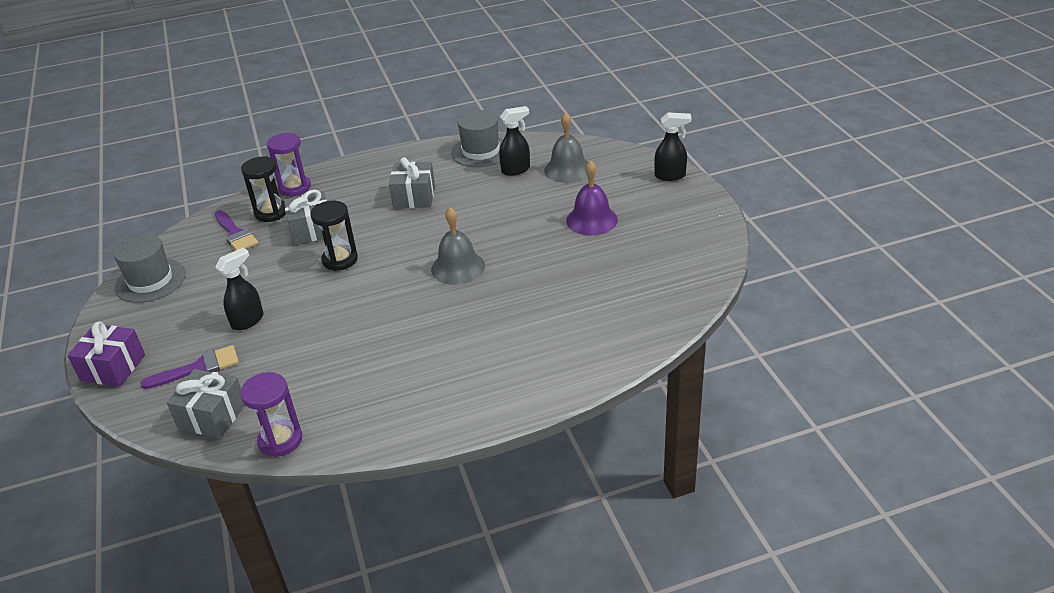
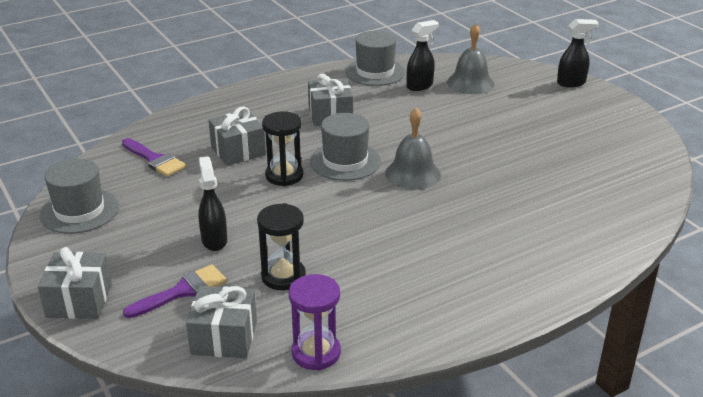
camera: 15 degrees left, 5 degrees down
(113, 368) = (79, 300): purple gift -> grey gift
(248, 321) = (214, 240): black spray bottle -> black spray bottle turned 45 degrees counterclockwise
(271, 212) = (184, 138): black hourglass -> black hourglass (283, 276)
(295, 187) = (197, 114): purple hourglass -> none
(402, 249) = (345, 161): none -> grey hat
(592, 220) = (520, 124): purple bell -> none

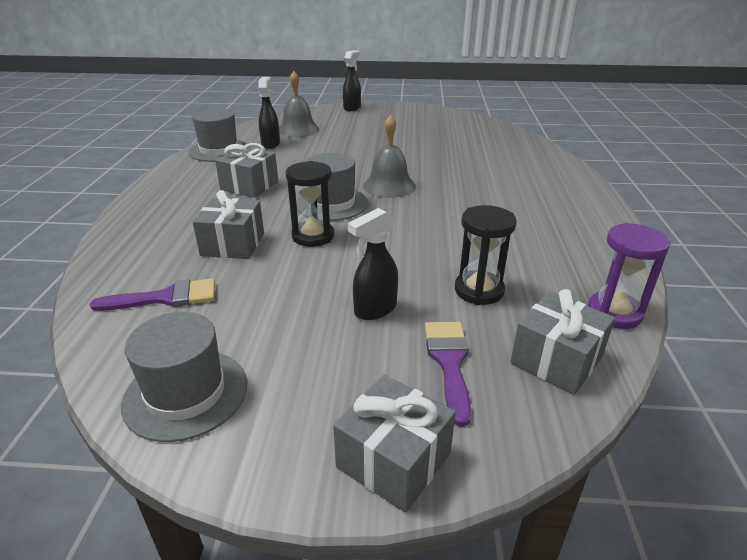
camera: 55 degrees left, 0 degrees up
(214, 240) = (375, 310): black spray bottle -> black spray bottle turned 60 degrees counterclockwise

